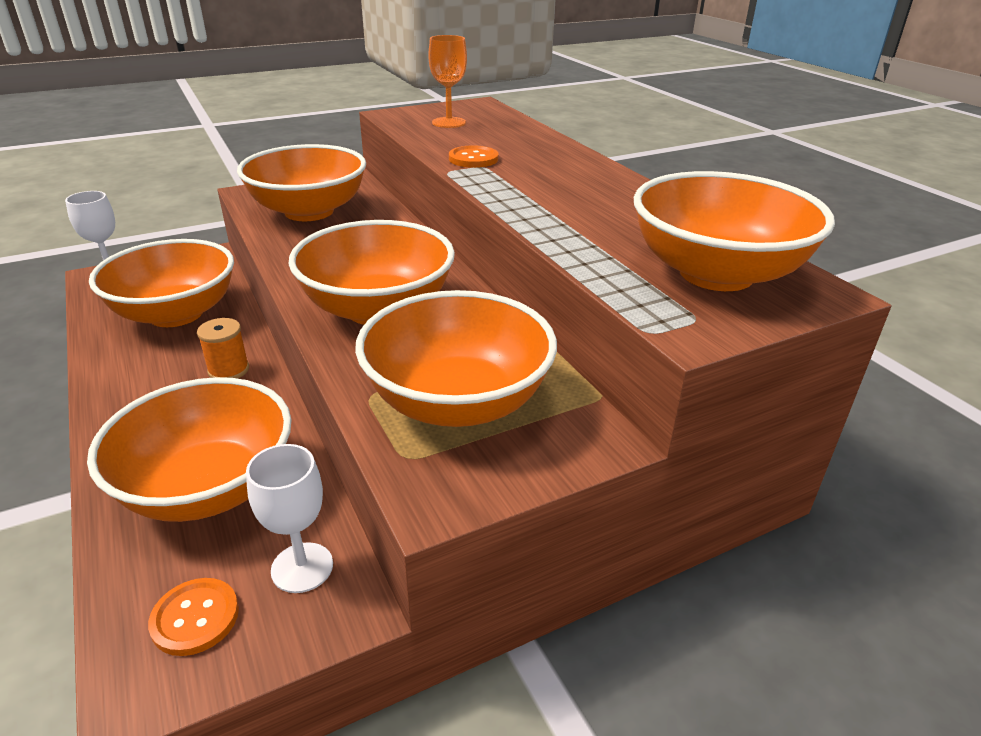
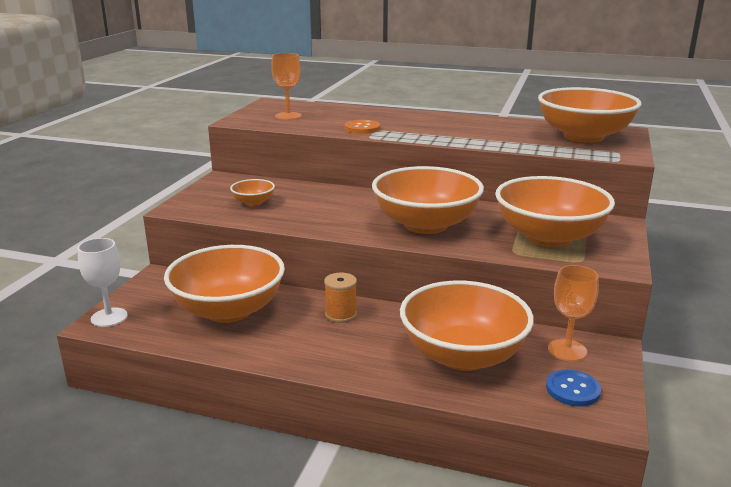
camera: 45 degrees left, 10 degrees down
(195, 618) = (572, 389): orange button -> blue button
(302, 567) = (567, 350): white goblet -> orange goblet
(309, 211) = (253, 202): orange bowl -> orange bowl, size x0.43

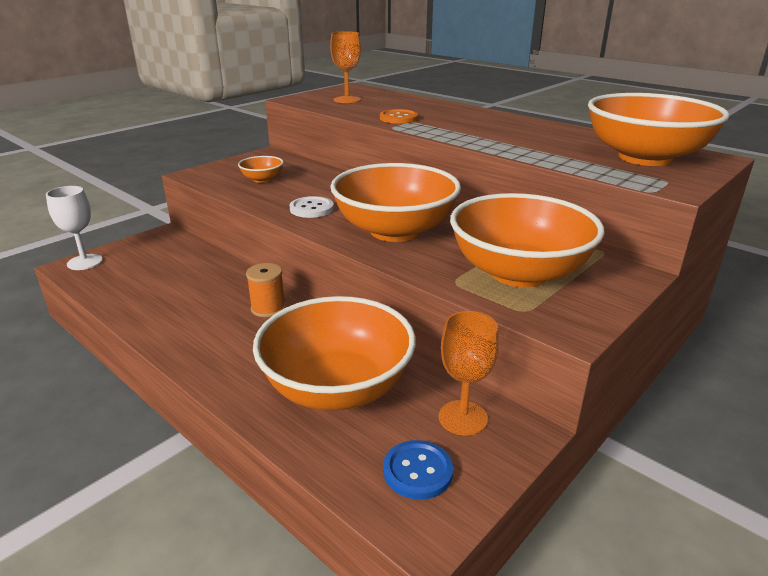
camera: 25 degrees right, 5 degrees up
(228, 310) = (179, 279): orange bowl -> none
(334, 220) = (311, 209): none -> white button

